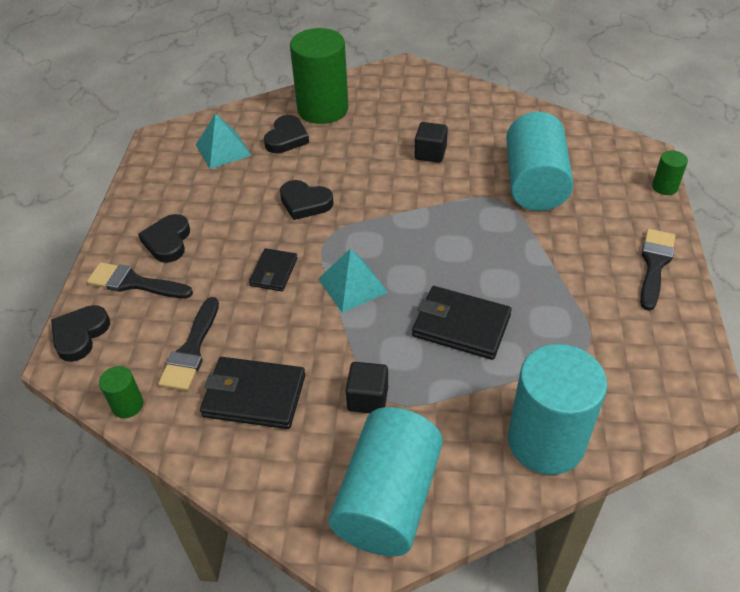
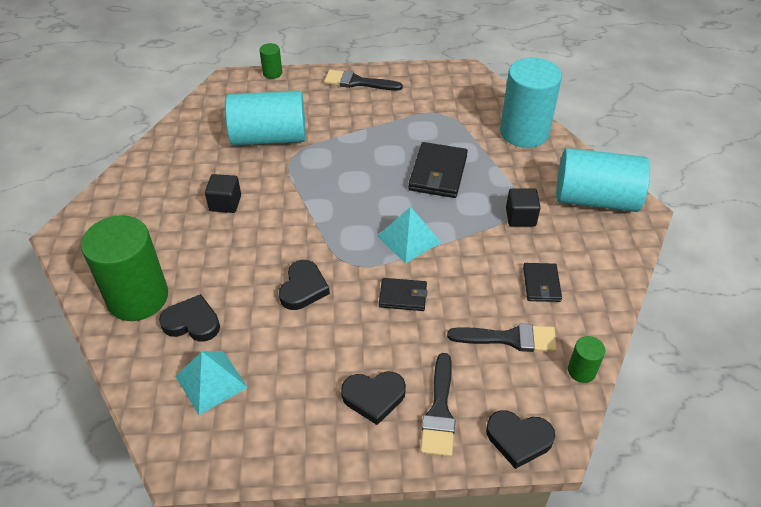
camera: 100 degrees left, 0 degrees up
(254, 396) = (541, 284): black wallet -> black wallet, size x0.60

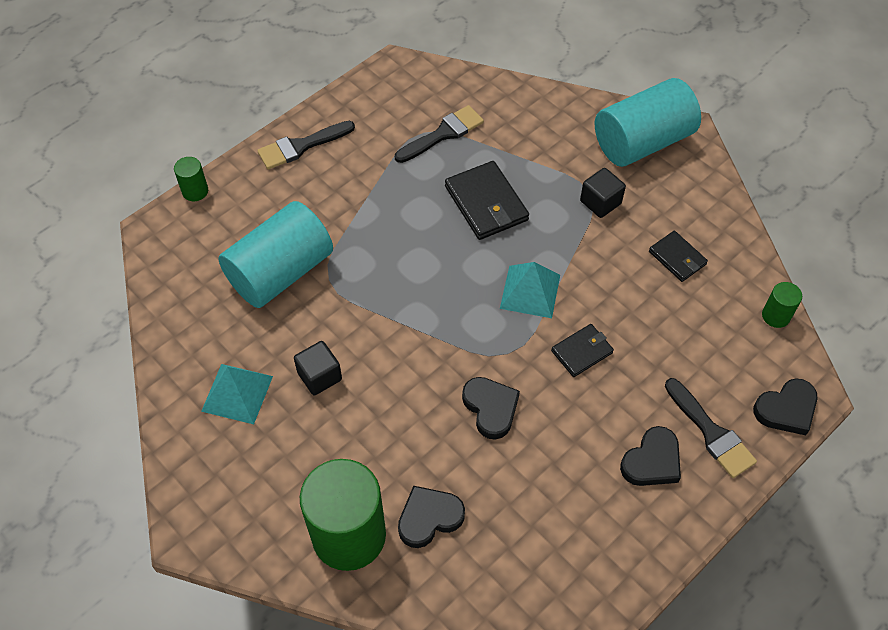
camera: 40 degrees left, 10 degrees up
(211, 382) = (509, 557): turquoise pyramid -> turquoise pyramid (237, 393)
(509, 338) = (700, 327): black brush -> black brush (443, 134)
(524, 132) = (518, 107): turquoise cylinder -> none

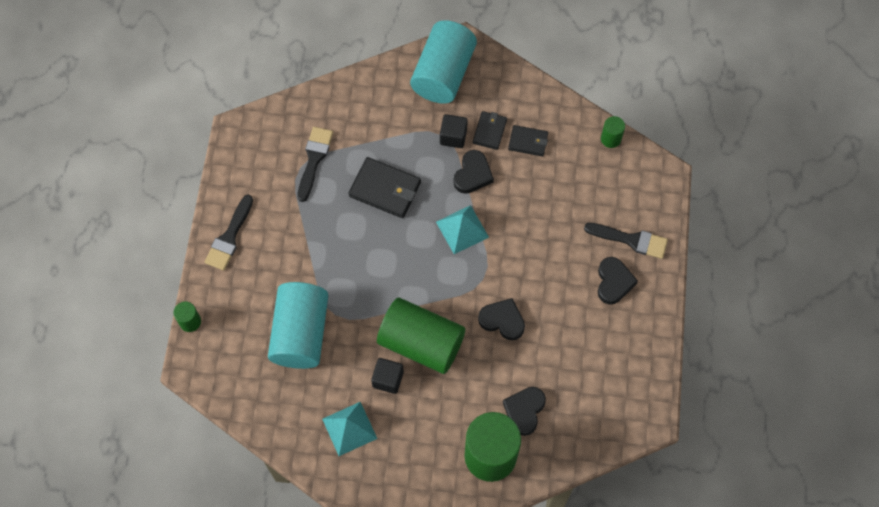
camera: 40 degrees left, 10 degrees up
(386, 367) = (421, 343): none -> green cylinder
(582, 352) = (523, 245): black wallet -> black wallet (489, 131)
(786, 409) = (659, 195): black heart -> black heart (472, 174)

